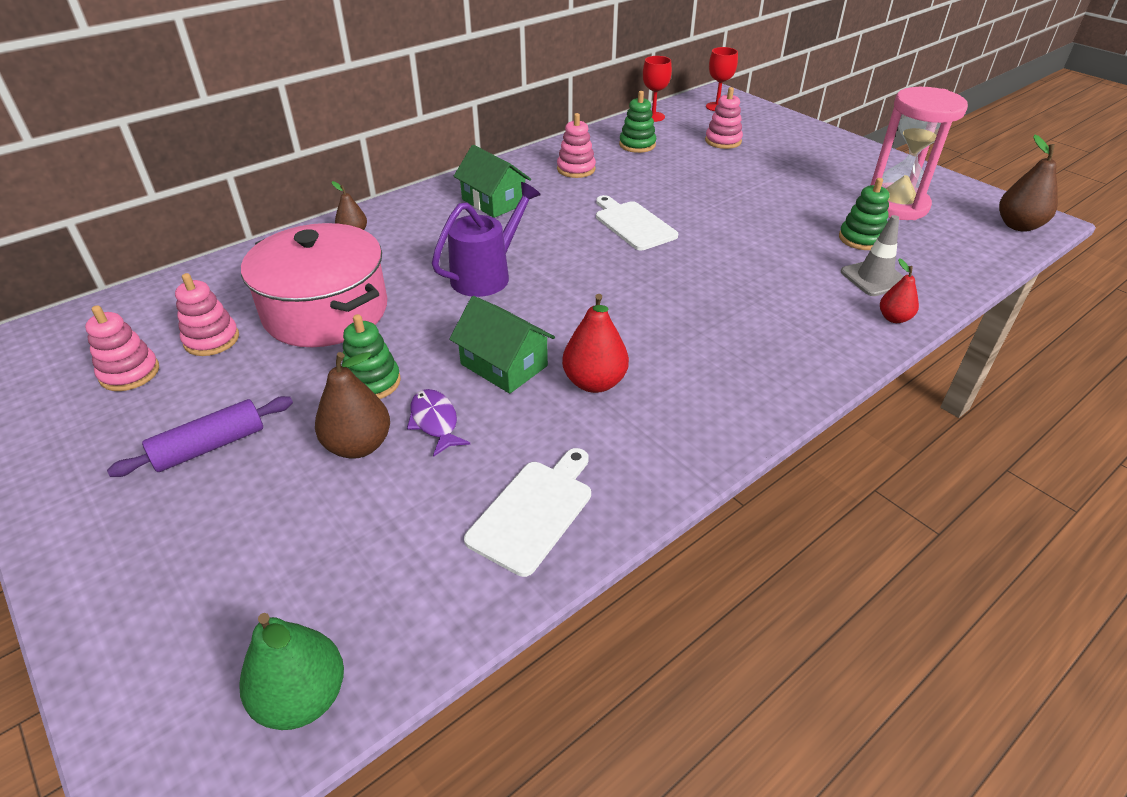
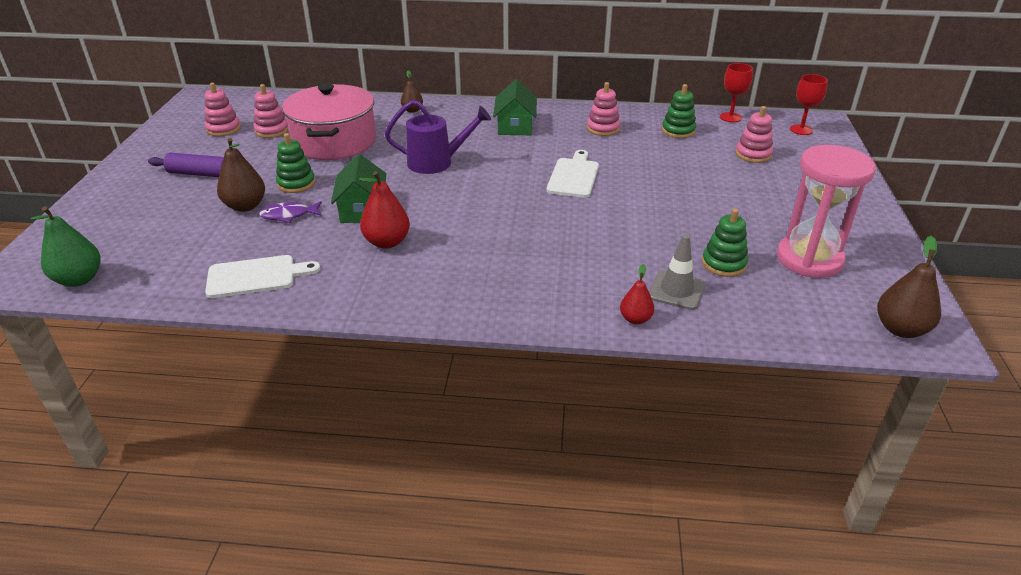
camera: 45 degrees right, 5 degrees down
(435, 422) = (289, 215): purple fish -> purple fish turned 120 degrees counterclockwise

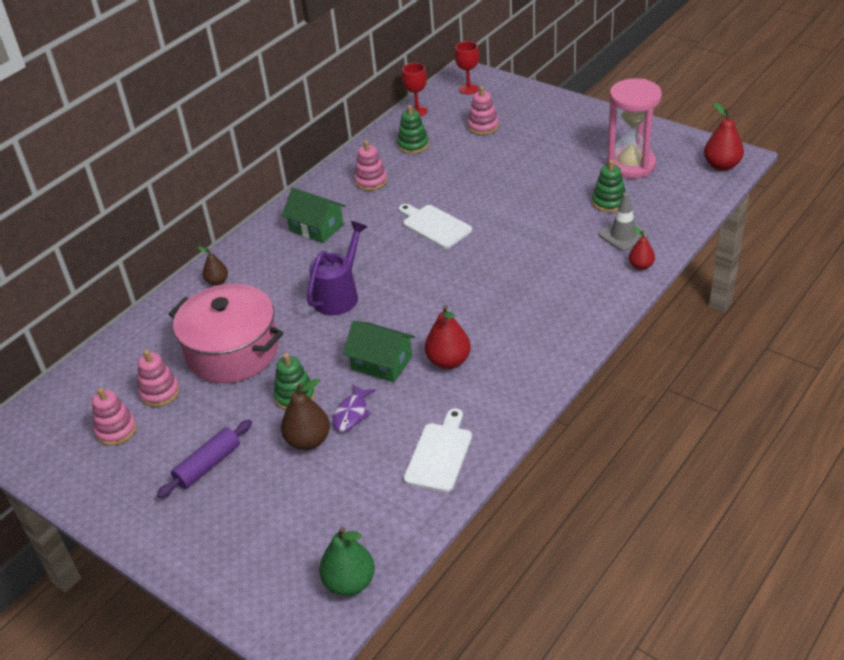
camera: 55 degrees left, 5 degrees up
(900, 329) = (722, 165): brown pear -> red pear

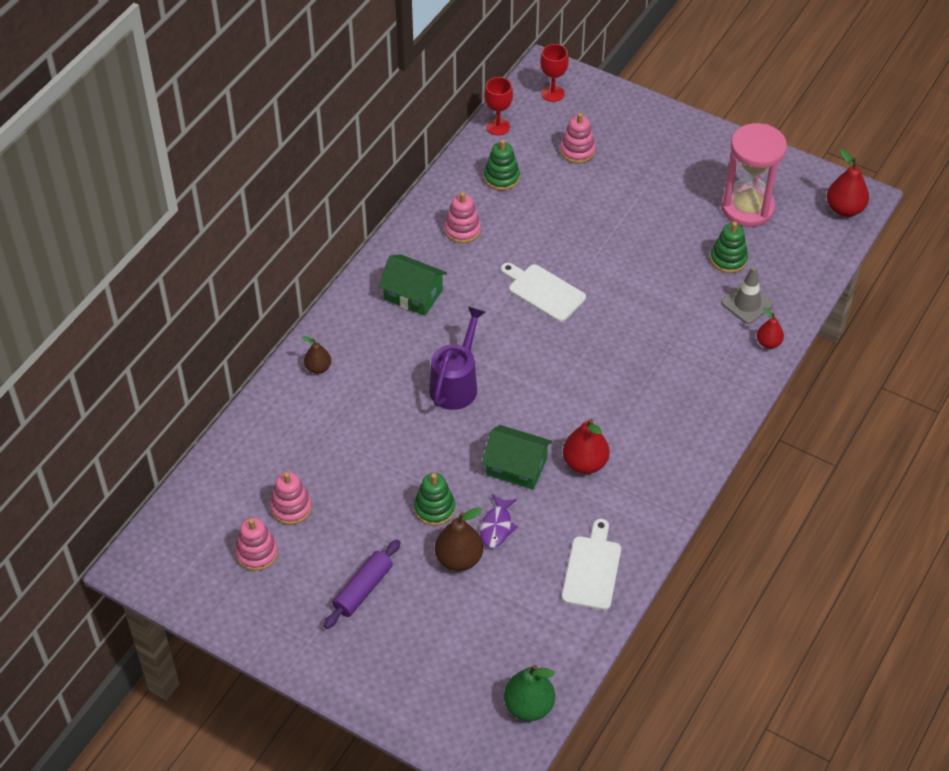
camera: 10 degrees left, 10 degrees up
(232, 351) = (356, 456): pink pot -> none

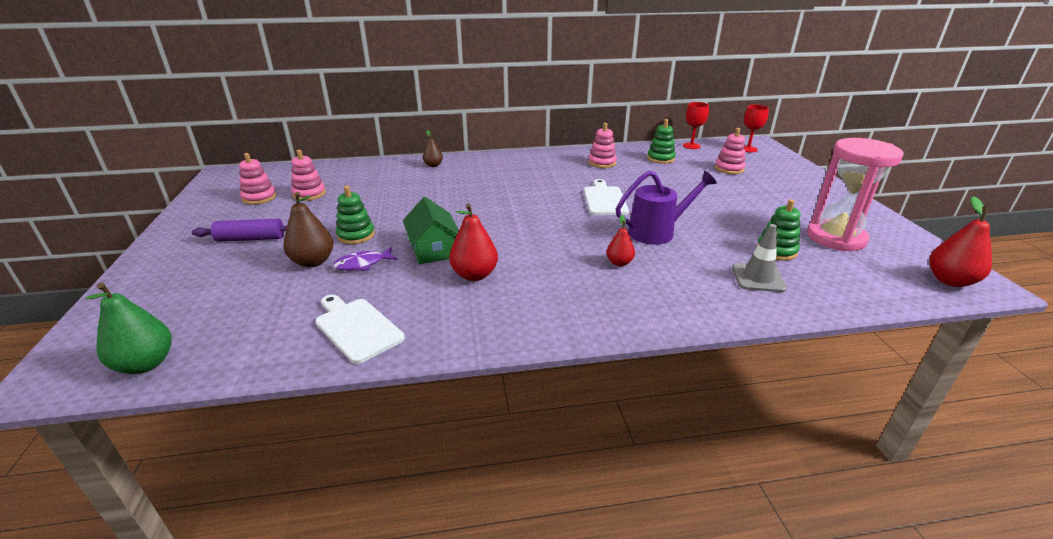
camera: 50 degrees right, 20 degrees down
(413, 295) = (529, 168): green house -> none
(456, 384) = (480, 202): purple watering can -> purple watering can (657, 232)
(592, 569) = (357, 327): white cutting board -> white cutting board turned 105 degrees counterclockwise
(768, 343) = (744, 308): red pear -> red pear (619, 263)

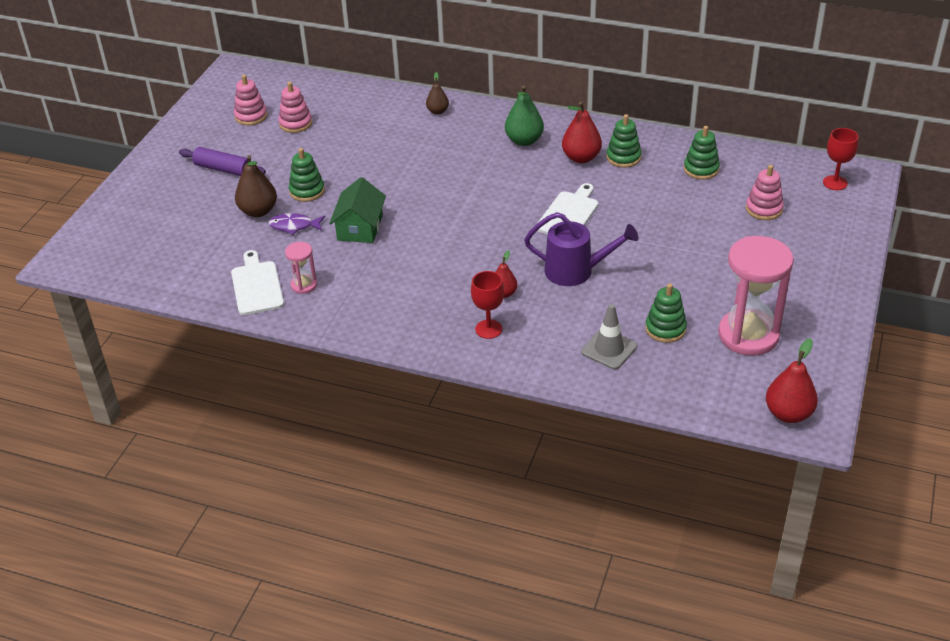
camera: 30 degrees right, 10 degrees up
(145, 364) = (116, 269): green pear -> green pear (524, 140)
(414, 311) = (304, 285): none -> pink hourglass
(474, 275) = (373, 266): red pear -> red pear (581, 158)
(602, 163) = (623, 157): pink stacking toy -> green stacking toy
(691, 146) = (767, 157): red goblet -> red goblet (488, 329)

